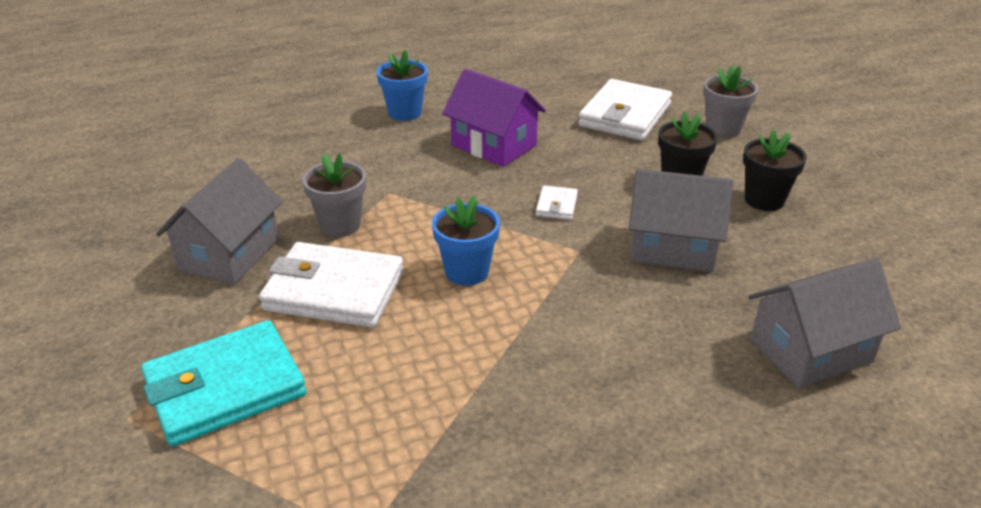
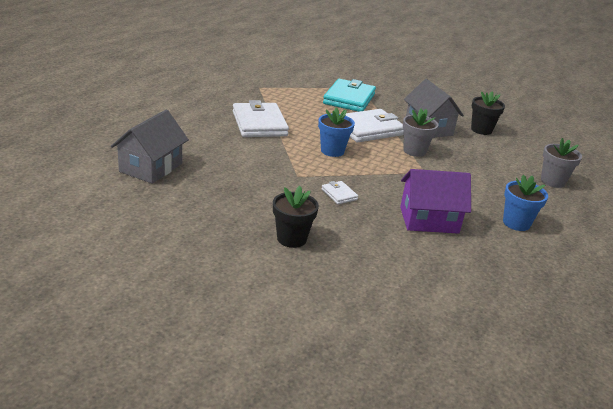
camera: 135 degrees right, 5 degrees down
(625, 115) = (393, 286): white wallet -> white wallet (259, 124)
(672, 248) = (254, 192): grey house -> none
(723, 129) = (308, 304): grey flower pot -> grey flower pot (552, 181)
(764, 200) = (226, 244): black flower pot -> black flower pot (481, 130)

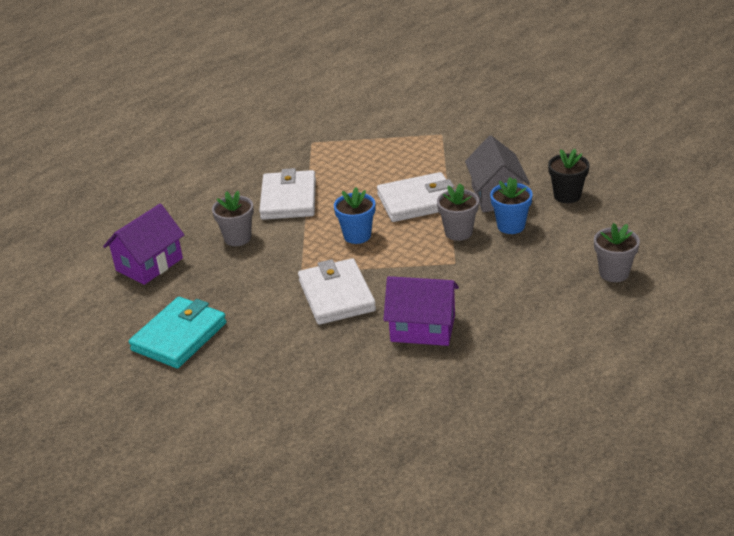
camera: 20 degrees right, 5 degrees up
(151, 167) = (149, 264): grey house -> purple house
(227, 150) = (237, 238): none -> grey flower pot
(291, 238) = (260, 351): black flower pot -> none
(339, 194) = (336, 296): white wallet -> white wallet, size x2.22
(349, 99) = (416, 154): turquoise wallet -> turquoise wallet (179, 336)
(516, 223) = (526, 332): blue flower pot -> blue flower pot (511, 226)

